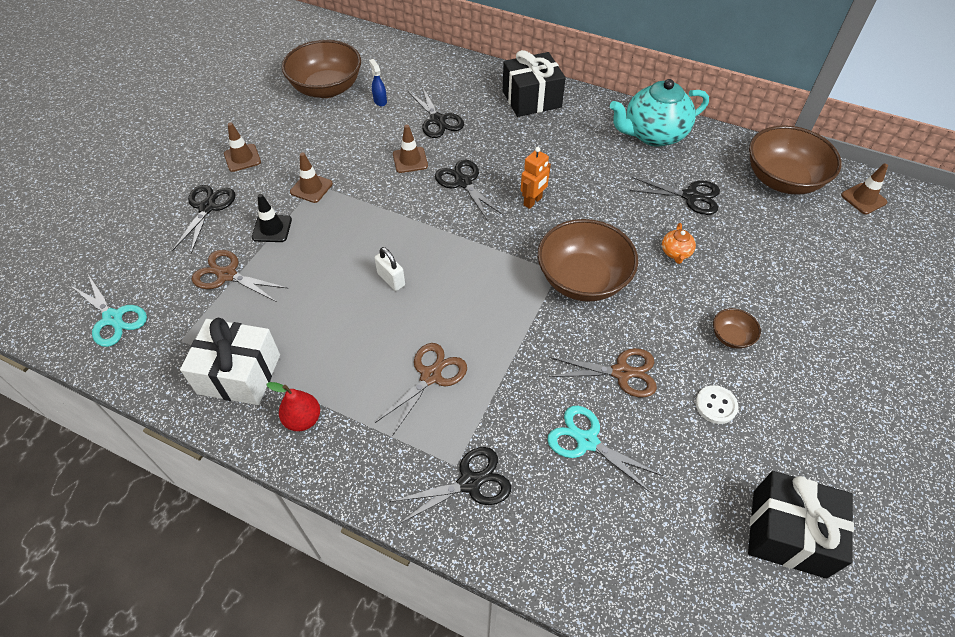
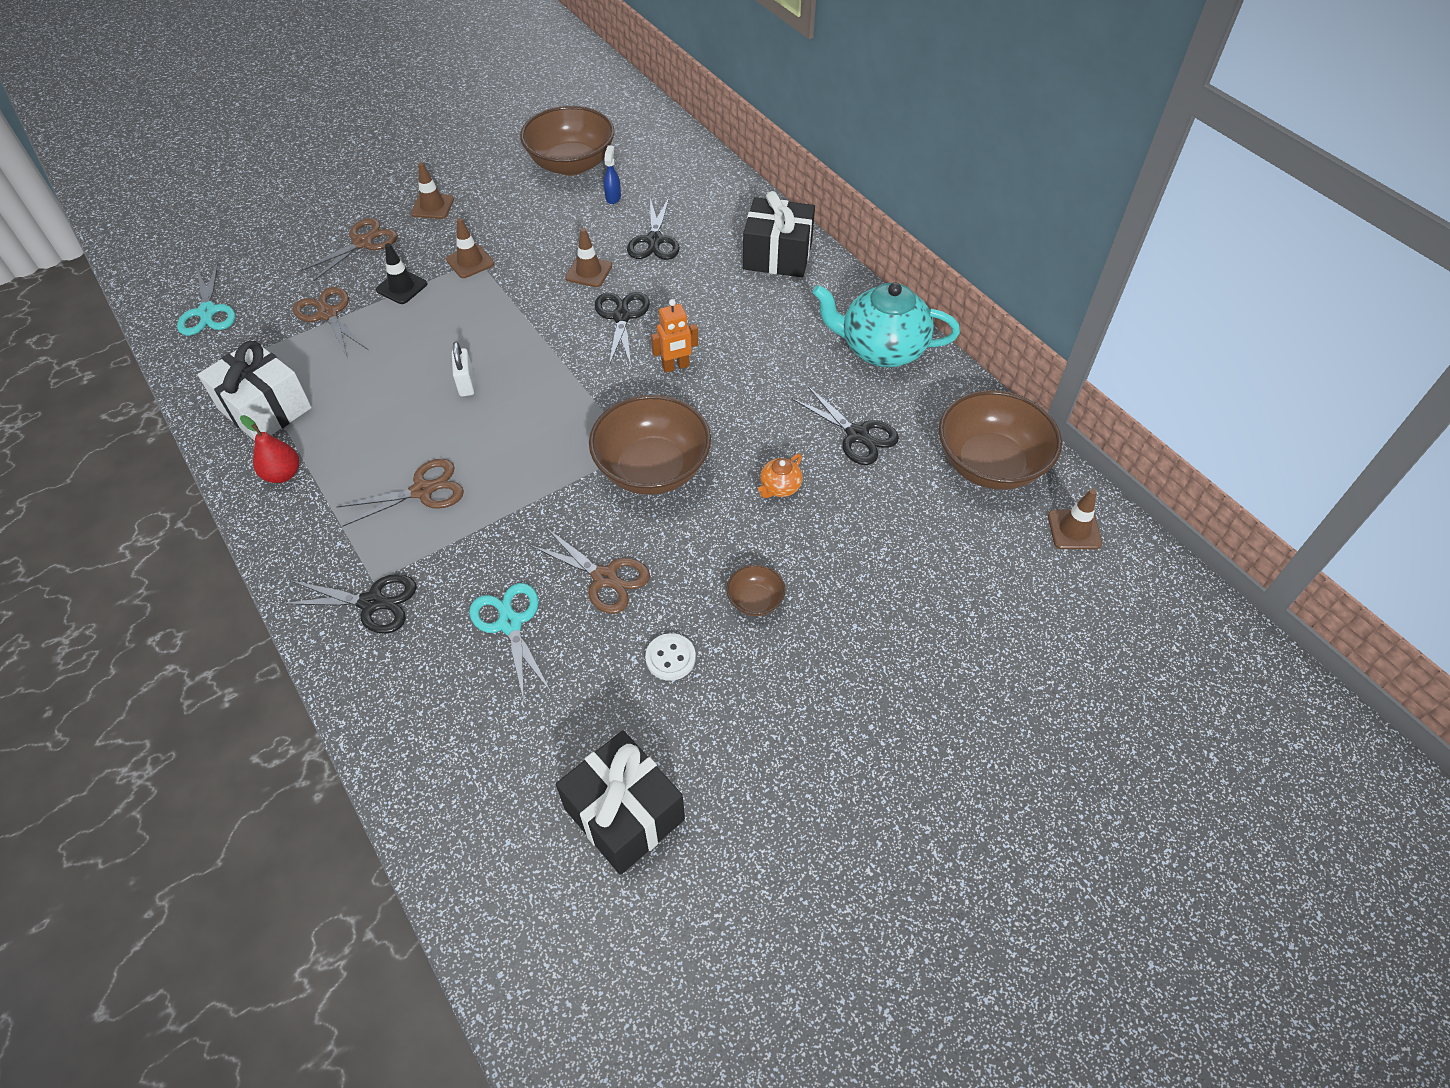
camera: 30 degrees right, 0 degrees up
(207, 207) = (363, 243): black scissors -> brown scissors

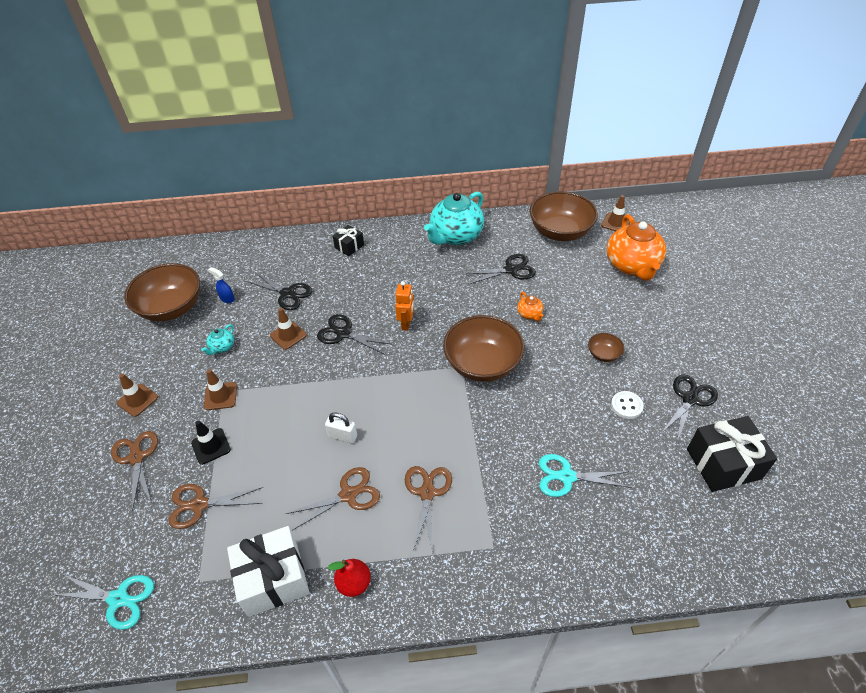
camera: 60 degrees left, 5 degrees down
(372, 603) = (512, 553): black scissors -> black scissors (690, 399)
(538, 229) = (222, 347): none -> turquoise teapot
(605, 578) = (554, 416): brown scissors -> brown scissors (348, 495)
(777, 255) = (349, 246): black gift -> black gift, size x0.54
(980, 582) = (632, 266): none -> orange teapot

